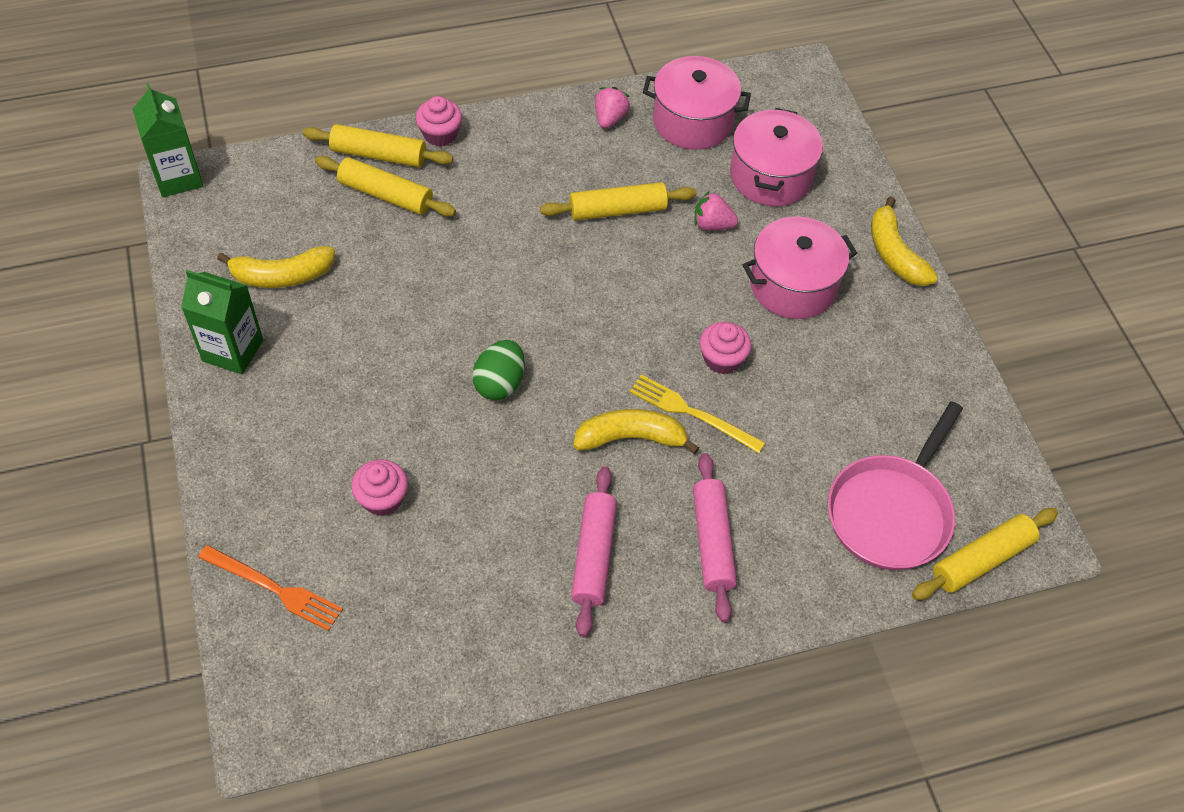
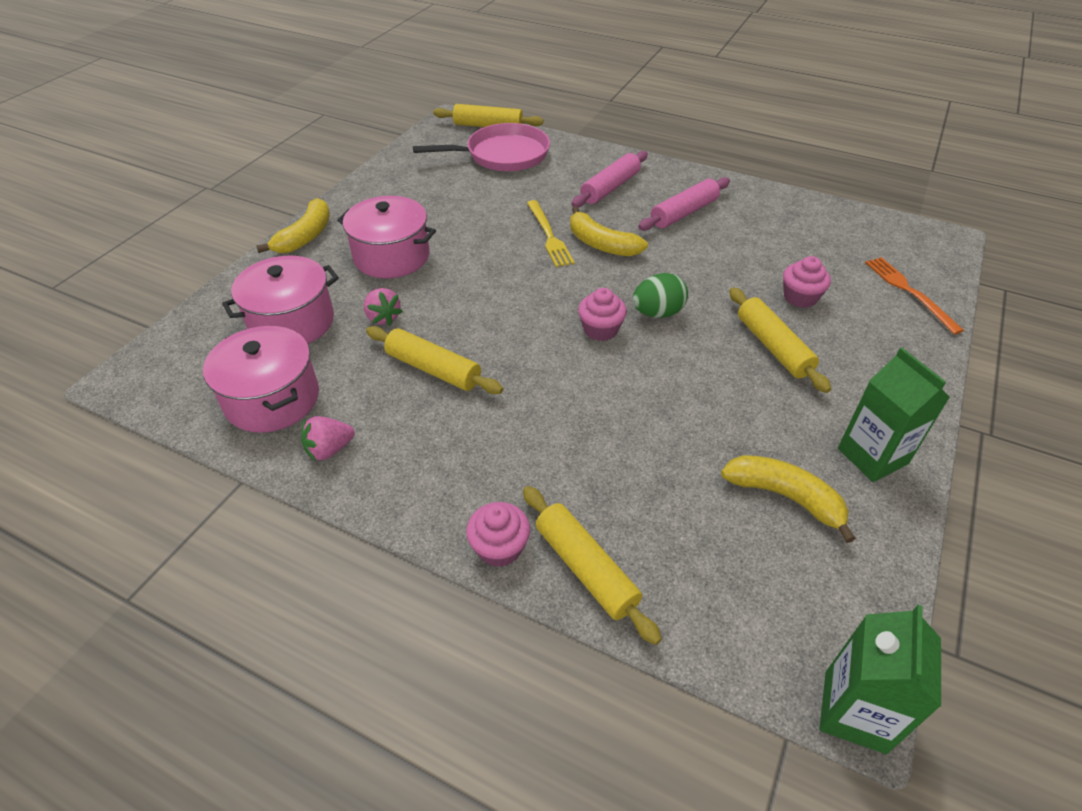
camera: 135 degrees left, 10 degrees down
(386, 195) = (617, 515): yellow rolling pin -> yellow rolling pin (773, 347)
(722, 359) = (494, 248): pink cupcake -> pink cupcake (600, 329)

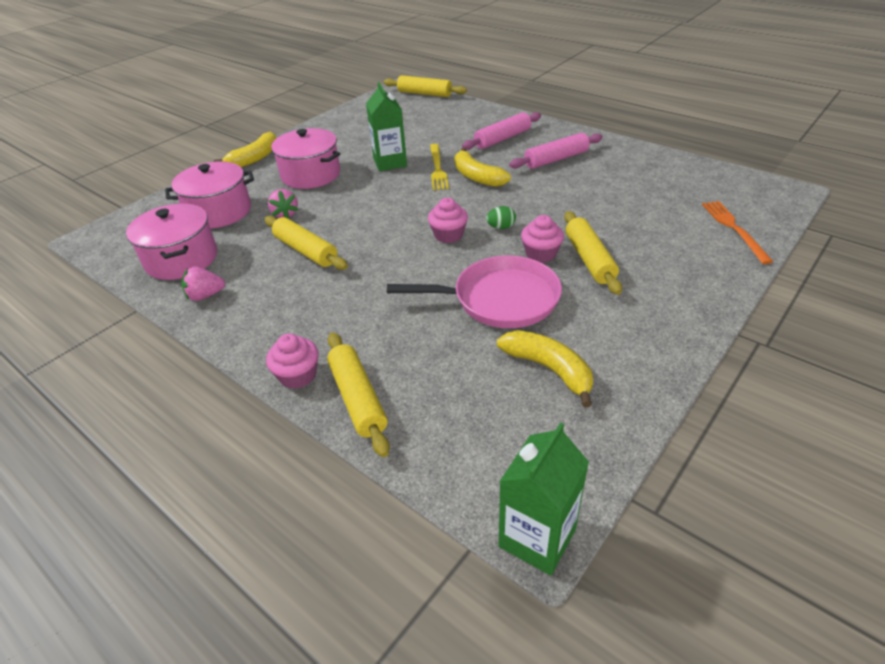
camera: 15 degrees right, 5 degrees down
(503, 155) = (427, 113): pink pan -> pink pan (500, 299)
(657, 313) = (501, 227): green egg -> green egg, size x0.62
(800, 297) = (630, 225): pink cupcake -> pink cupcake (541, 254)
(872, 456) = (642, 348): green carton -> green carton (390, 162)

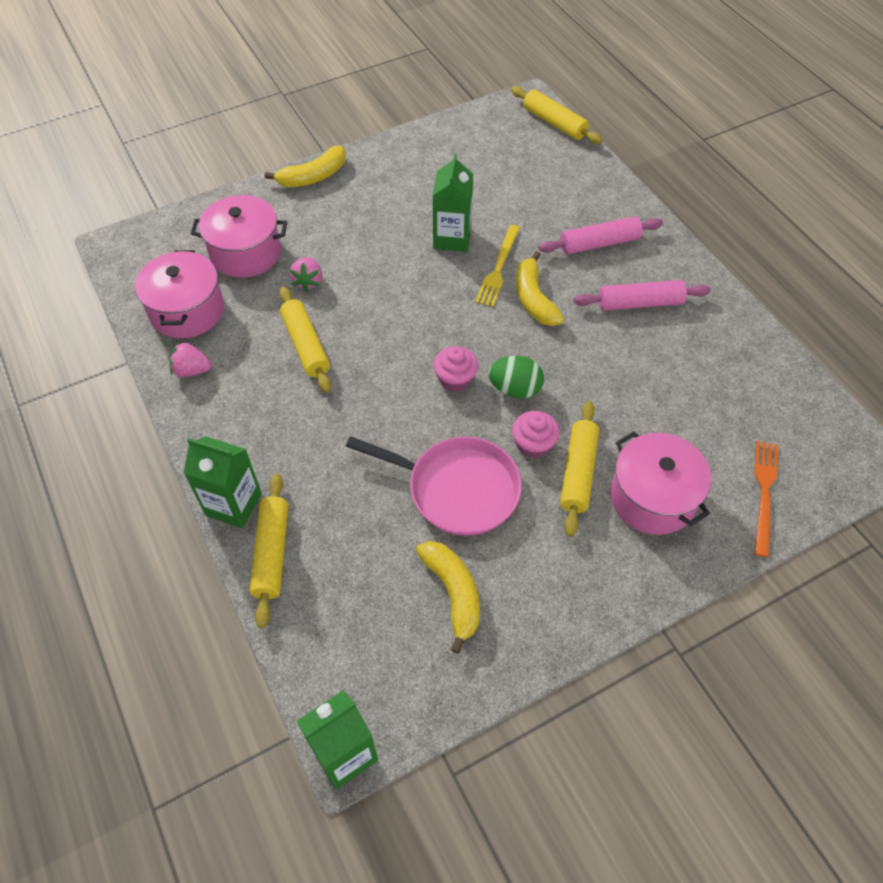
camera: 20 degrees right, 15 degrees up
(298, 375) = (233, 504): pink cupcake -> green carton
(311, 175) = (359, 227): pink pot -> pink pot (652, 497)
(501, 227) = (515, 389): green egg -> green egg, size x1.61

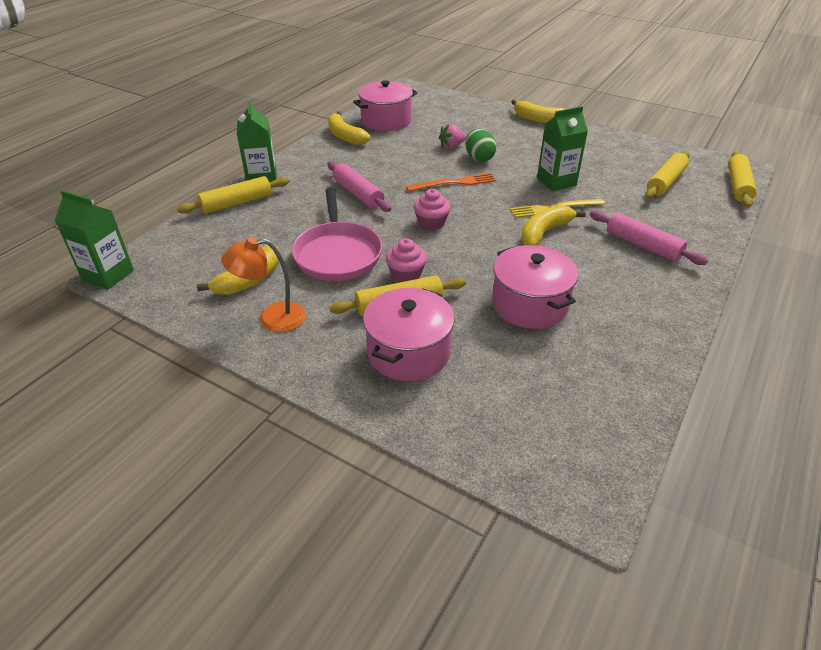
camera: 60 degrees right, 15 degrees down
(191, 370) = (345, 136): pink strawberry -> yellow banana
(245, 253) = (449, 121): pink pot -> pink pot (529, 304)
(306, 345) = (400, 162): yellow rolling pin -> yellow rolling pin (665, 182)
(515, 389) = (449, 251): green egg -> green egg (479, 158)
(537, 595) = (272, 318): none -> orange lamp
(639, 303) = (606, 285): pink rolling pin -> pink rolling pin (358, 193)
(764, 493) = (474, 424): orange fork -> orange fork (454, 183)

